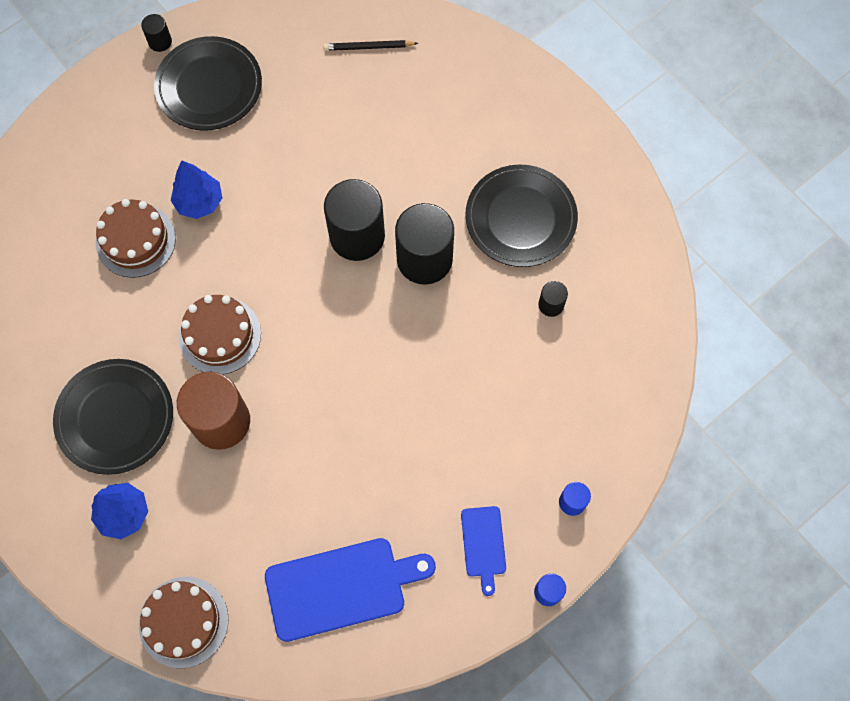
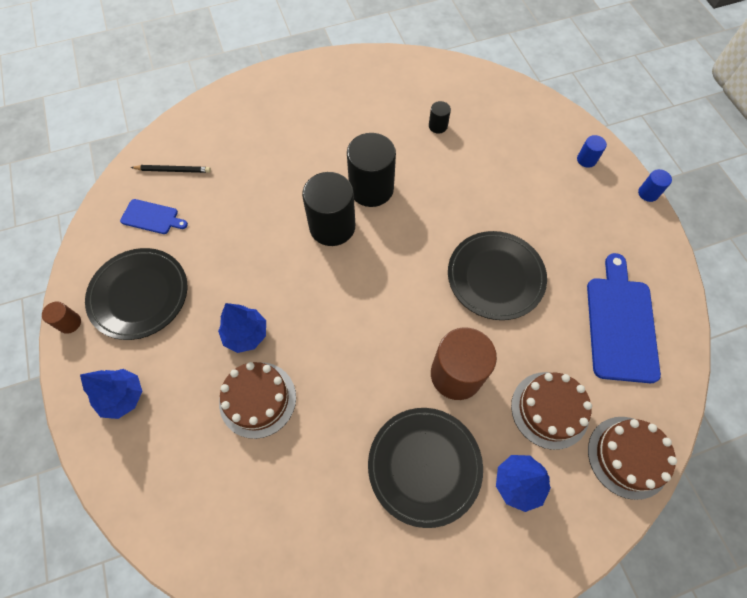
camera: 70 degrees left, 5 degrees down
(102, 123) = (123, 397): none -> blue tree
(160, 42) = (69, 323): black cylinder -> brown cylinder
(220, 335) = (378, 353): brown cake -> brown cake (549, 410)
(368, 47) = (173, 170): black pencil -> black pencil turned 105 degrees counterclockwise
(483, 545) = (606, 220): blue cutting board -> blue cutting board (152, 217)
(520, 218) = (364, 122): black plate -> black plate (495, 277)

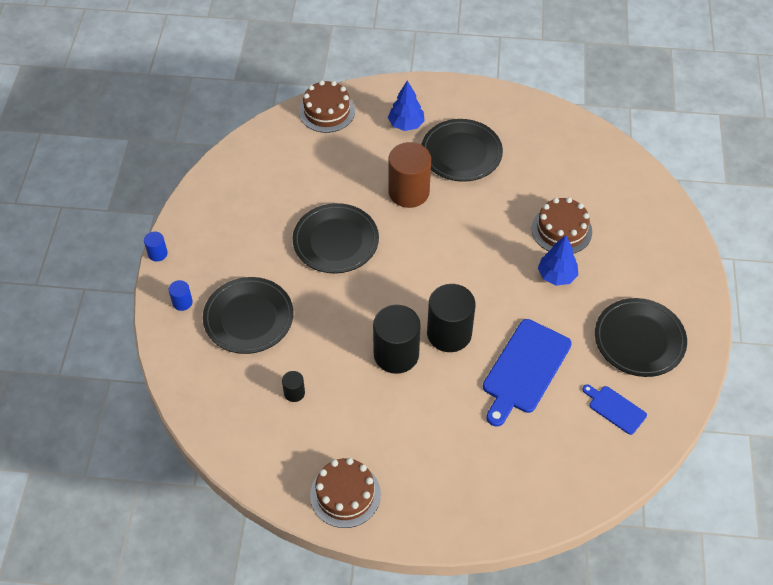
camera: 155 degrees left, 10 degrees down
(69, 323) = (703, 339): brown cylinder -> none
(123, 397) = (664, 268): blue tree -> none
(173, 170) = (583, 452): black pencil -> none
(520, 169) = (248, 318): none -> black plate
(549, 410) = (358, 150): brown cake -> brown cake (345, 494)
(620, 324) = (267, 177): blue cutting board -> blue cutting board (524, 369)

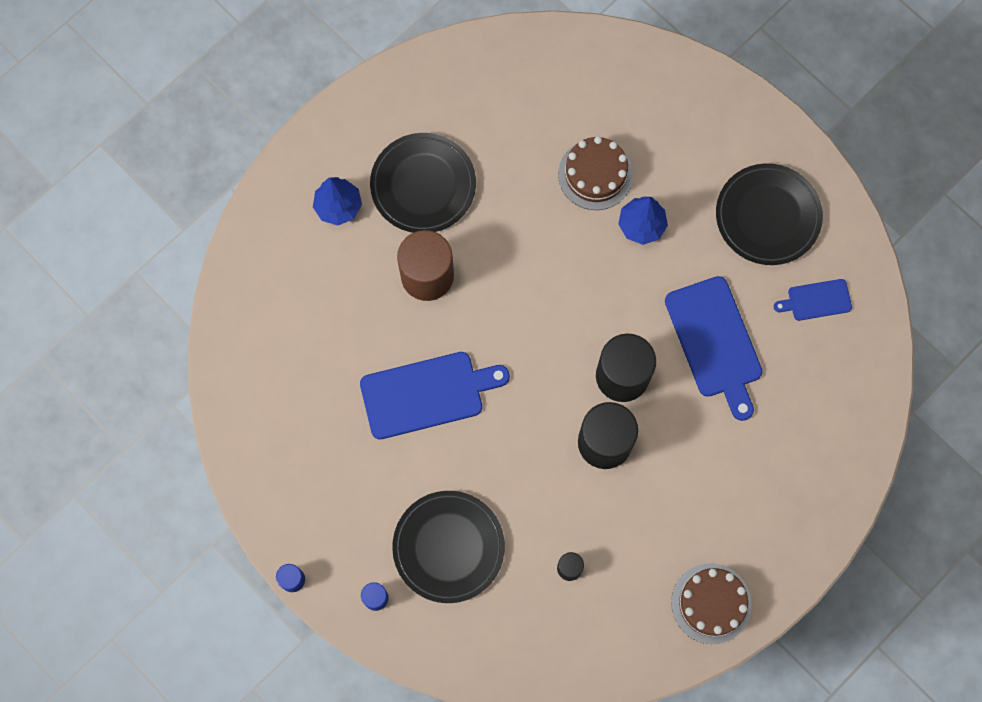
camera: 50 degrees left, 20 degrees up
(327, 111) = (250, 270): brown cake -> none
(336, 241) = (427, 394): black plate -> blue cutting board

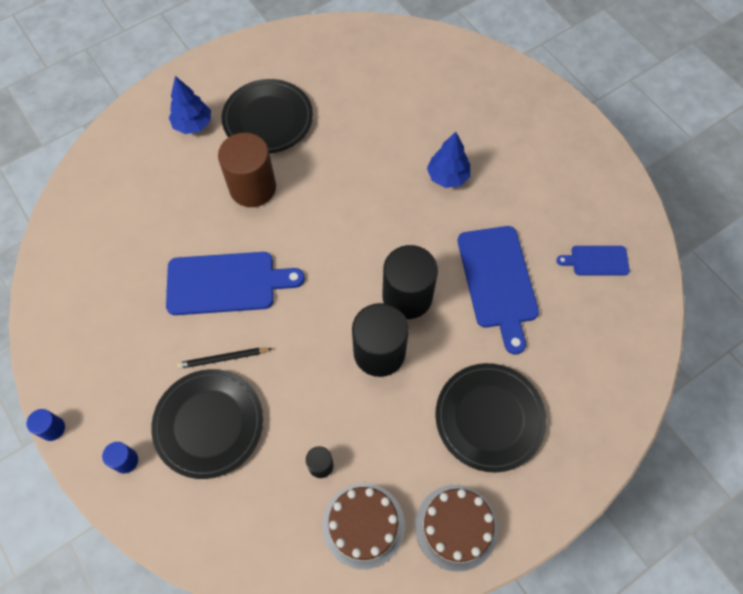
camera: 10 degrees right, 10 degrees down
(445, 477) = (223, 358): none -> black pencil
(595, 174) = (415, 132): brown cake -> brown cake (363, 525)
(767, 216) = (560, 186): black plate -> black plate (489, 418)

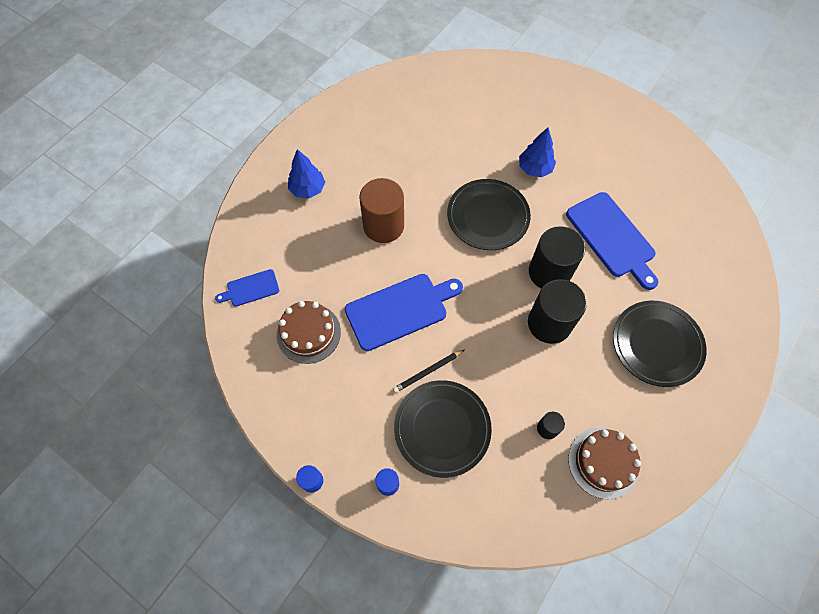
camera: 20 degrees left, 0 degrees up
(268, 119) = (369, 166): black plate -> black plate (488, 217)
(456, 527) = (673, 437): brown cake -> brown cake (308, 333)
(596, 261) = (676, 198): blue cutting board -> blue cutting board (250, 288)

